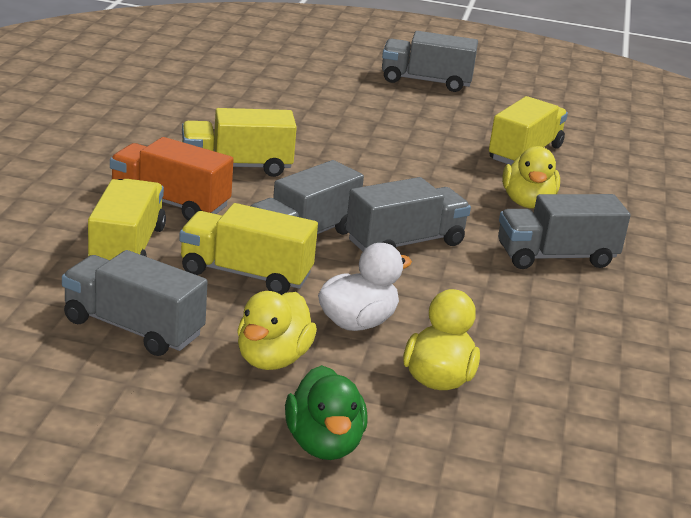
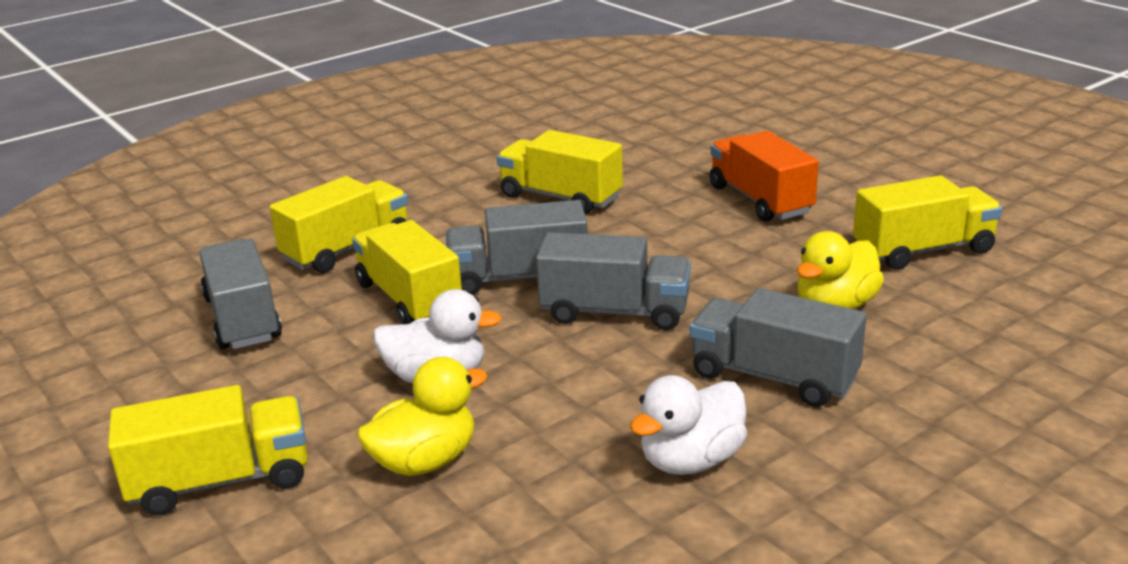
camera: 45 degrees right, 0 degrees up
(170, 202) = (447, 217): orange truck -> orange truck (760, 200)
(272, 359) = (306, 385): yellow duck -> none
(324, 444) = (221, 481): green duck -> yellow truck
(426, 81) = (915, 148): grey truck -> none
(584, 321) = (691, 460): none -> white duck

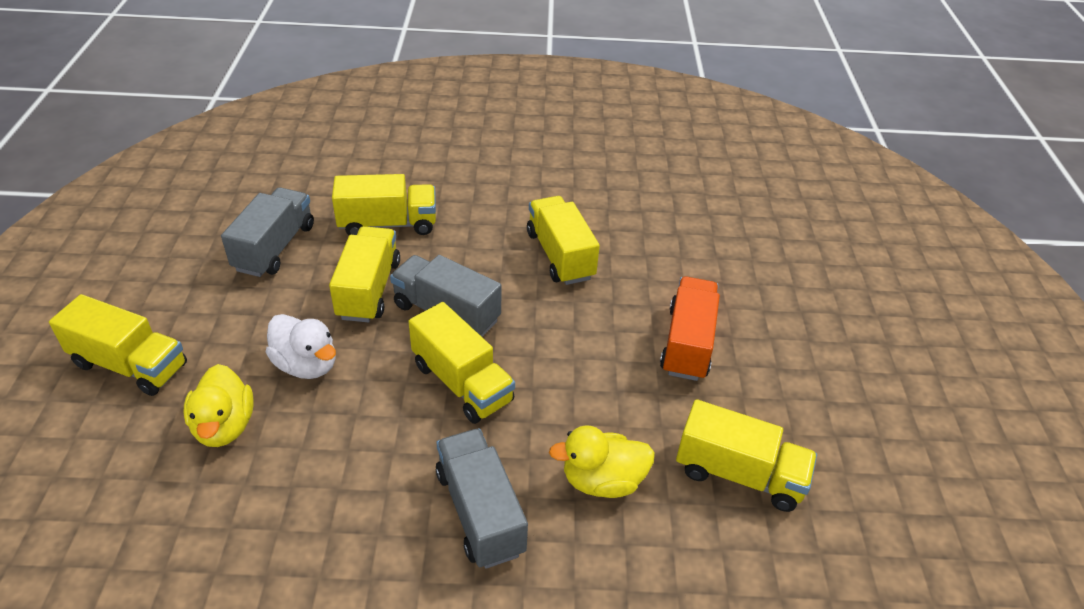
camera: 35 degrees right, 15 degrees up
(425, 461) = (224, 426): yellow duck -> yellow duck turned 75 degrees clockwise
(615, 312) = (462, 383): grey truck -> yellow truck
(691, 460) = (346, 540): white duck -> none

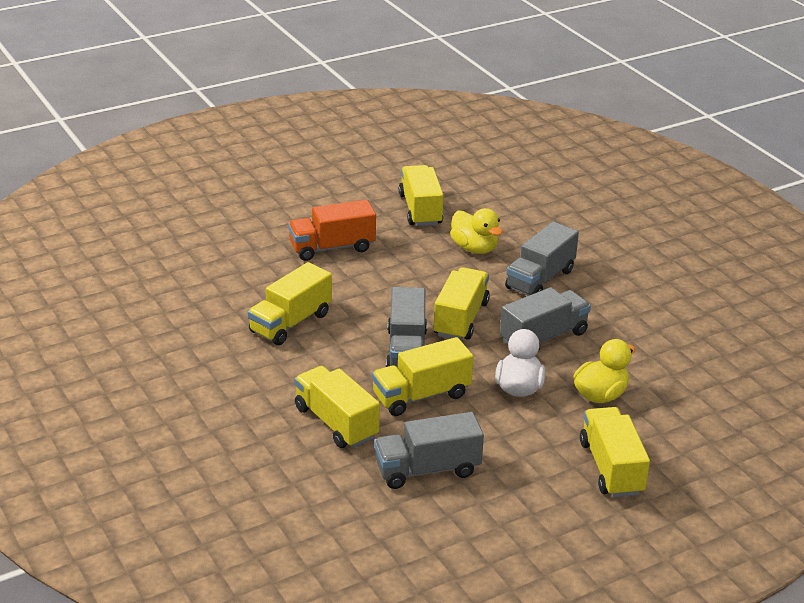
camera: 120 degrees left, 10 degrees down
(364, 439) = (543, 337): none -> grey truck

